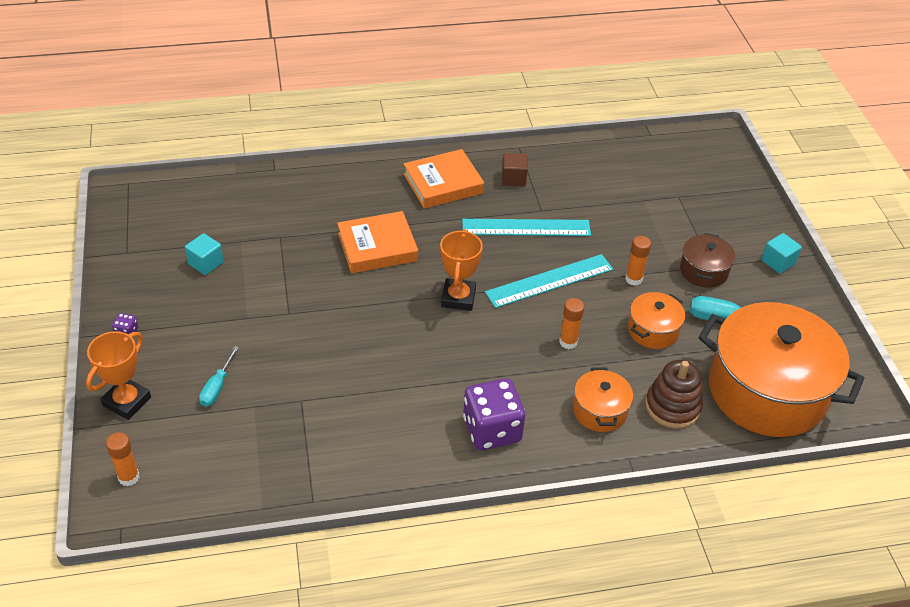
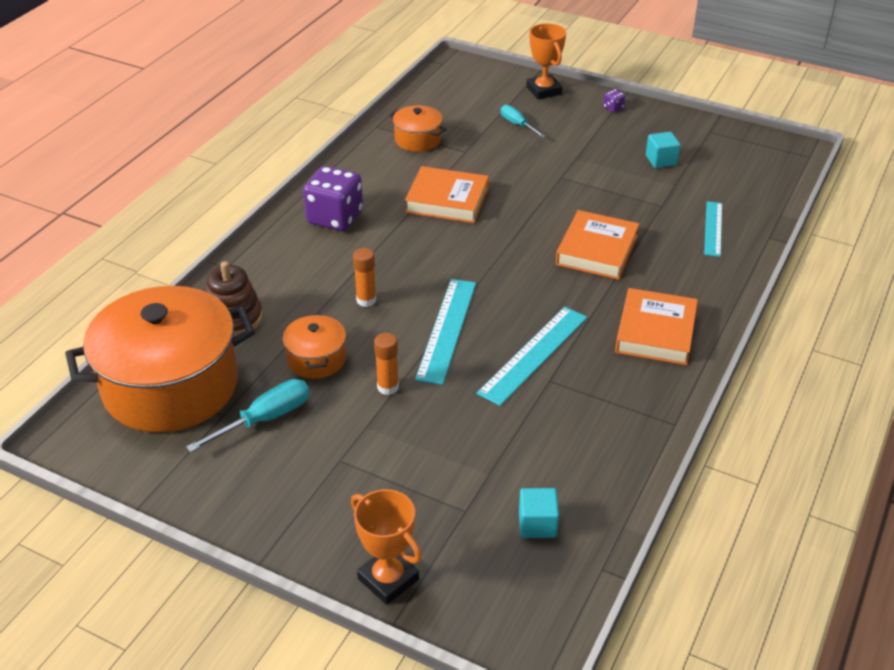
camera: 130 degrees right, 5 degrees down
(129, 477) = (477, 75): orange glue stick -> none
(288, 199) = (713, 228): none -> turquoise ruler
(393, 368) = (447, 200): none -> orange book
(458, 298) = (485, 266): orange trophy -> orange trophy (388, 579)
(513, 178) = (620, 388): brown cube -> none
(600, 411) = (282, 277): orange pot -> orange pot (418, 140)
(703, 271) = (340, 447): brown pot -> none
(778, 262) = (283, 521): turquoise cube -> turquoise cube (537, 524)

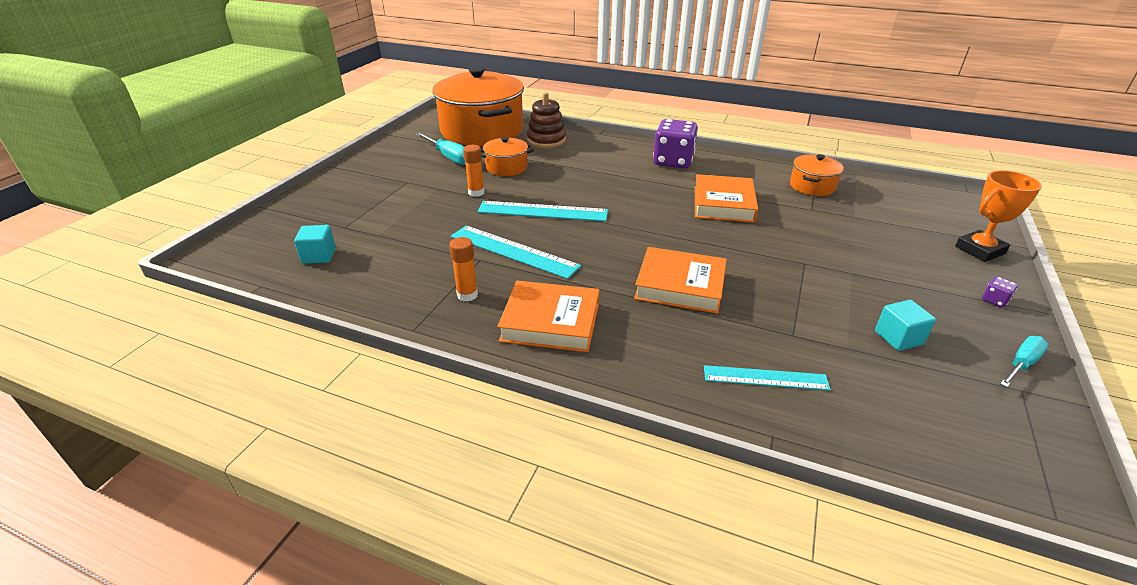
camera: 85 degrees right, 5 degrees down
(366, 300) = (574, 179): orange glue stick -> orange glue stick (467, 295)
(388, 579) = (297, 203): orange trophy -> none
(517, 124) = (887, 235): turquoise screwdriver -> turquoise screwdriver (1021, 364)

